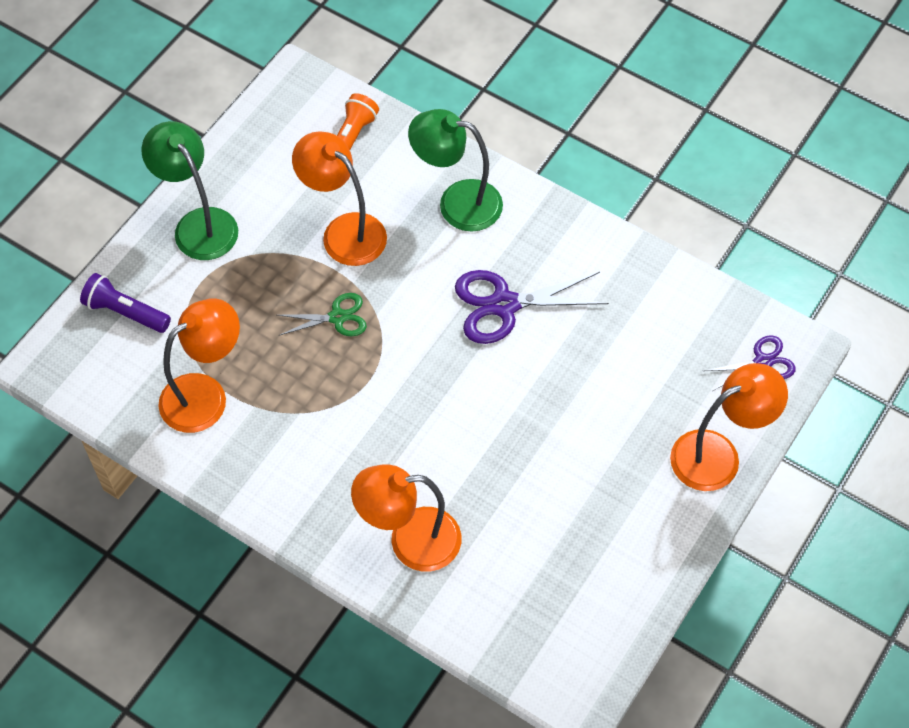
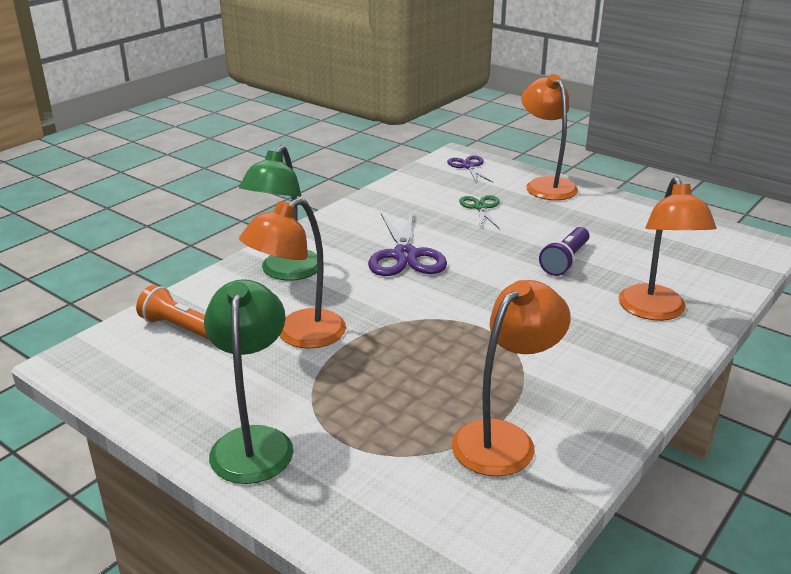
camera: 85 degrees left, 30 degrees down
(125, 312) = (376, 511): purple flashlight -> purple flashlight (565, 261)
(198, 224) = (253, 442): green lamp -> green lamp turned 120 degrees clockwise
(205, 395) = (504, 438): orange lamp -> orange lamp turned 75 degrees clockwise
(337, 317) = (407, 343): green scissors -> green scissors (481, 207)

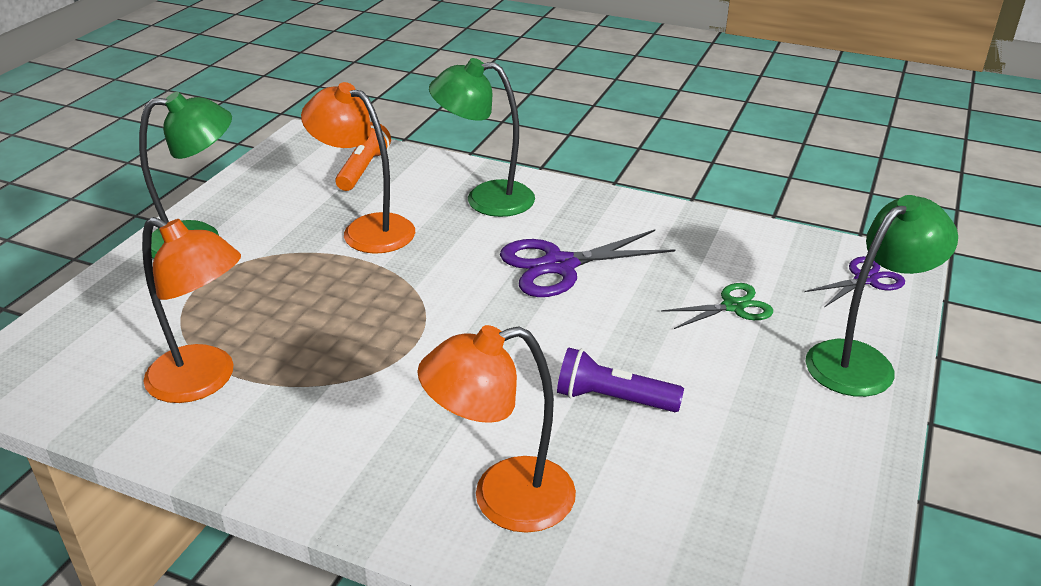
camera: 75 degrees right, 5 degrees up
(546, 185) = (862, 361): orange lamp -> green lamp

